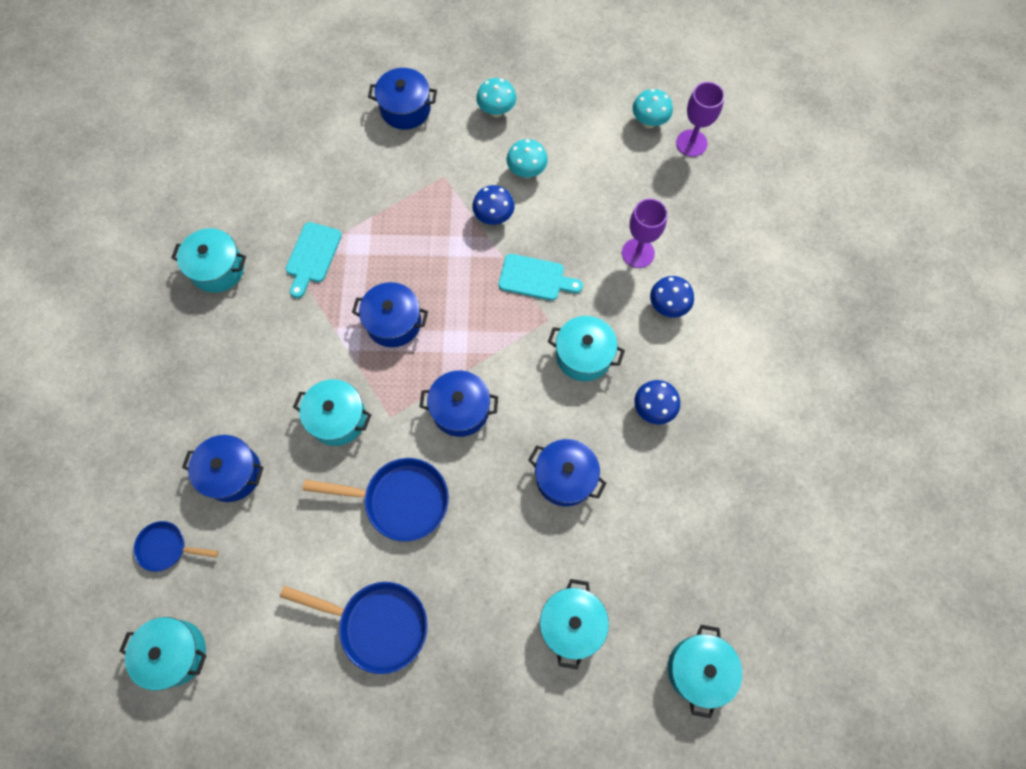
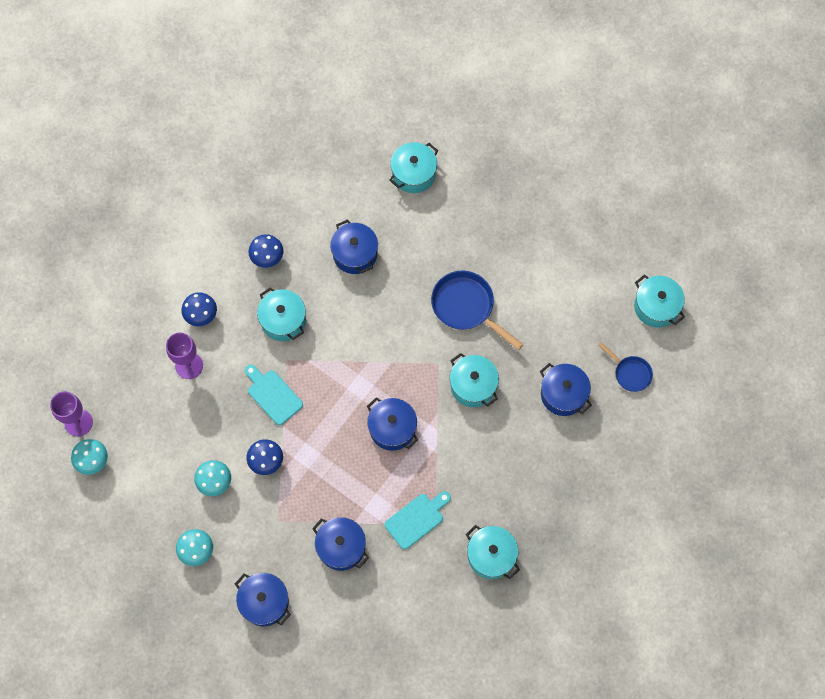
camera: 145 degrees left, 0 degrees up
(377, 624) = (526, 245): blue pan -> none
(460, 409) = (389, 338): blue pot -> blue pot (341, 547)
(698, 669) = (361, 107): turquoise pot -> none

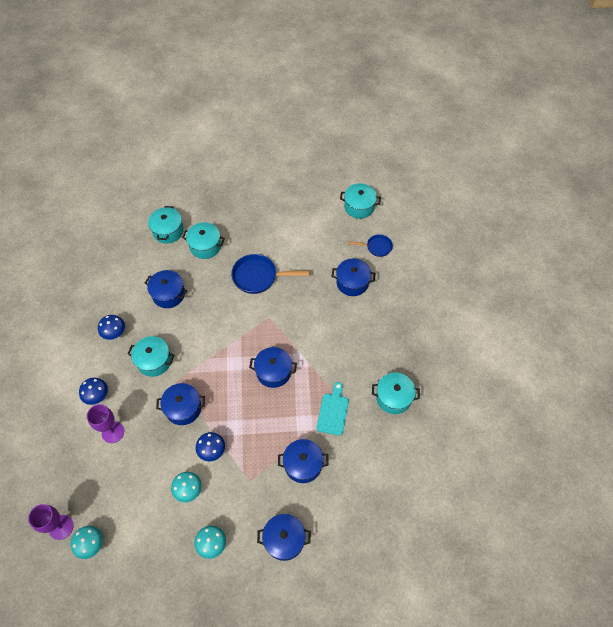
camera: 40 degrees left, 10 degrees down
(273, 395) = (183, 408): turquoise cutting board -> blue pot
(473, 385) = (299, 314): turquoise pot -> turquoise pot (205, 246)

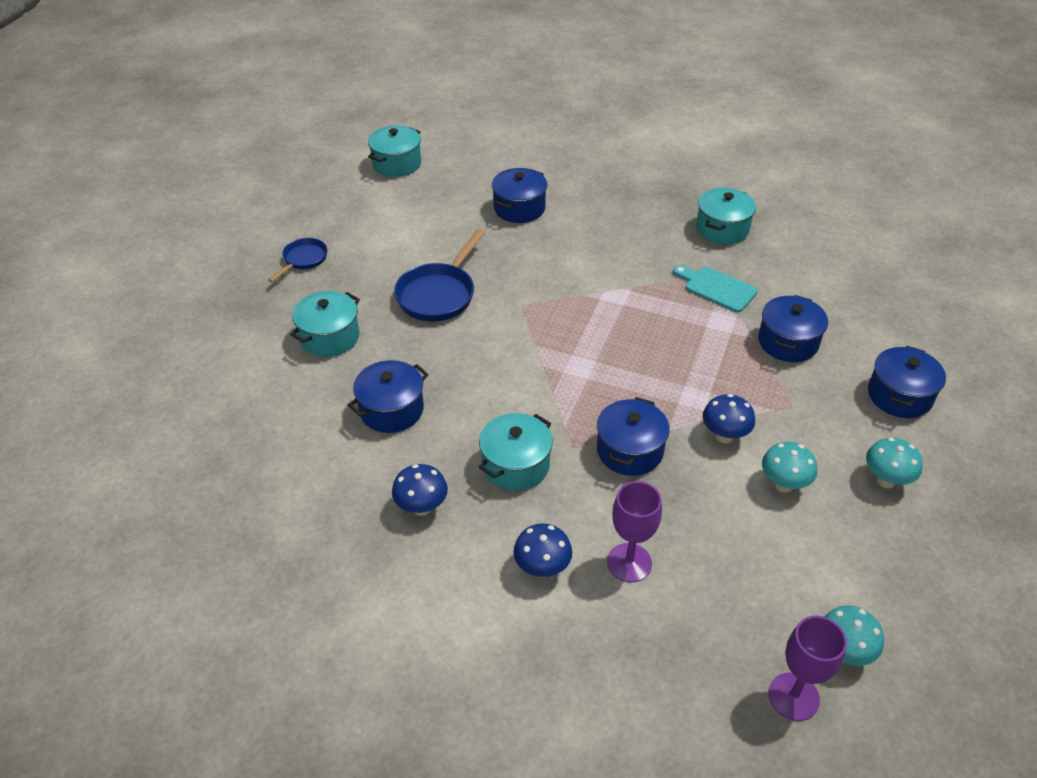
camera: 65 degrees left, 15 degrees down
(168, 231) = (256, 375): turquoise pot -> none
(273, 372) = (620, 327): blue pot -> none
(376, 247) = (477, 170): blue pan -> blue pan (303, 260)

